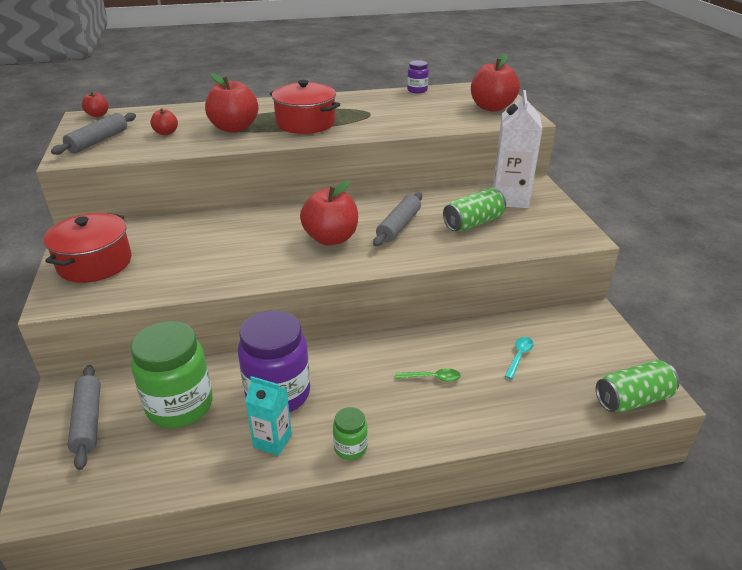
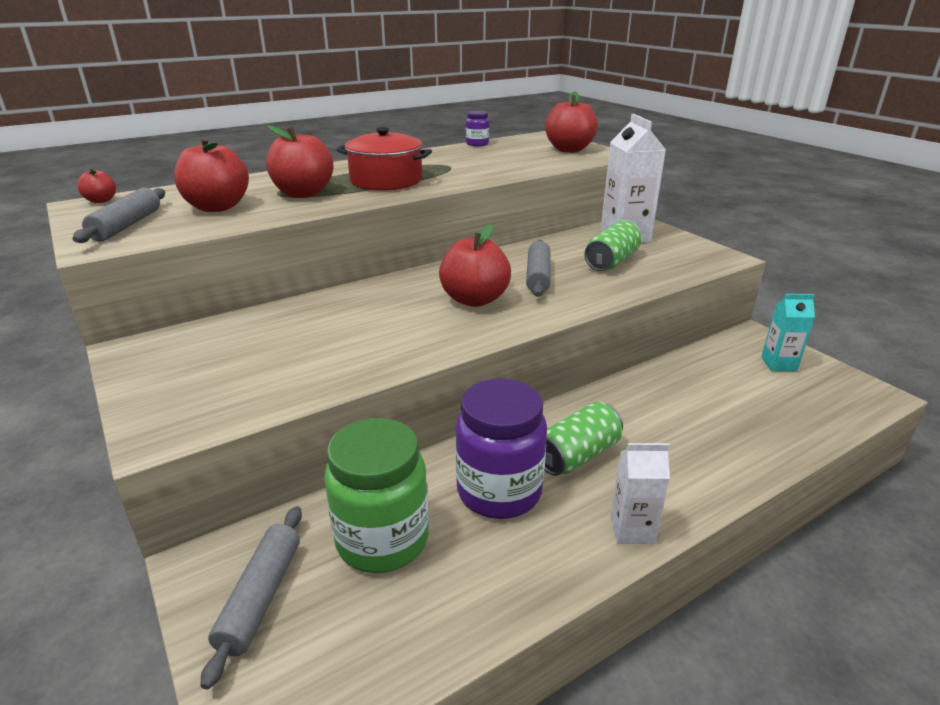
camera: 20 degrees left, 5 degrees down
(88, 421) = (261, 597): grey rolling pin -> grey rolling pin turned 45 degrees clockwise
(95, 263) = (184, 378): red pot -> none
(166, 133) = (217, 207): red apple -> red apple, size x2.01
(272, 441) = (534, 549): turquoise carton -> turquoise carton (778, 364)
(350, 448) = (632, 529): green jar -> white carton
(432, 378) = (656, 430): green spoon -> none
(519, 356) = (722, 389): turquoise spoon -> none
(632, 399) = (858, 404): green can -> green can (577, 455)

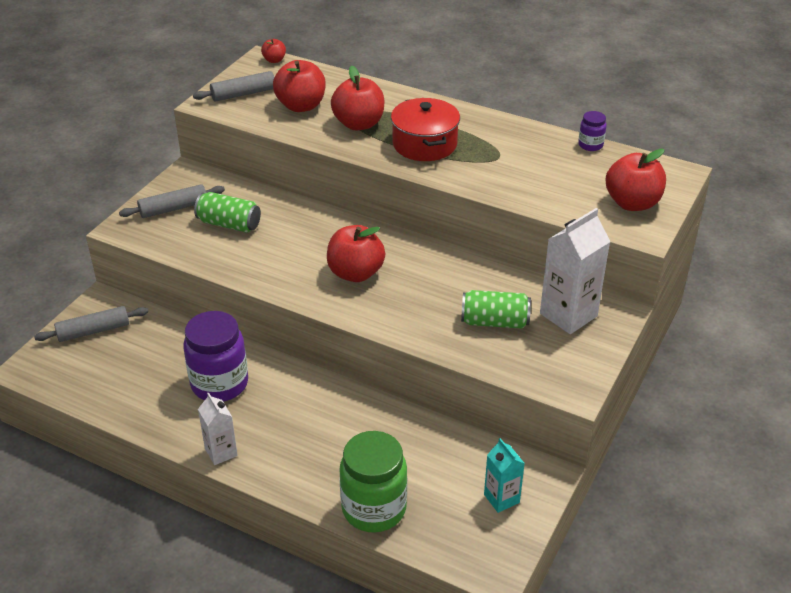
camera: 60 degrees right, 10 degrees up
(382, 540) = (153, 353): green jar -> green jar (374, 509)
(538, 276) = (425, 290): grey rolling pin -> grey rolling pin (173, 208)
(577, 455) = (279, 407): green can -> green can (229, 224)

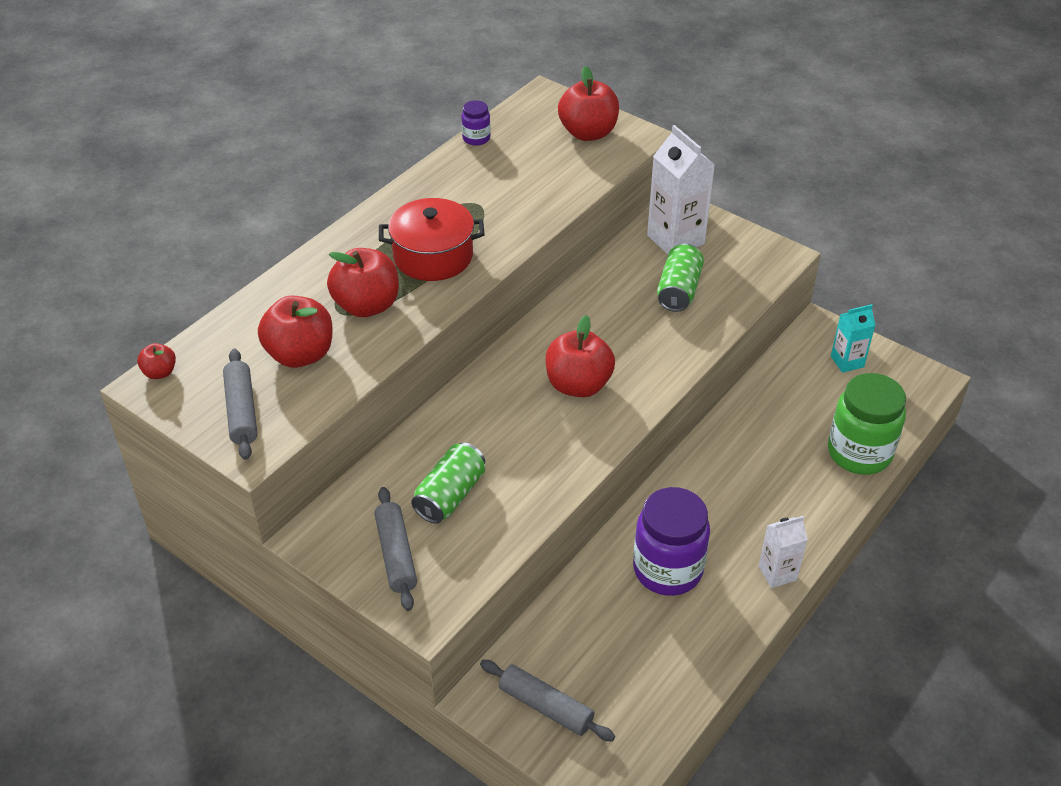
camera: 80 degrees left, 5 degrees up
(93, 331) = (546, 706): grey rolling pin -> grey rolling pin turned 45 degrees counterclockwise

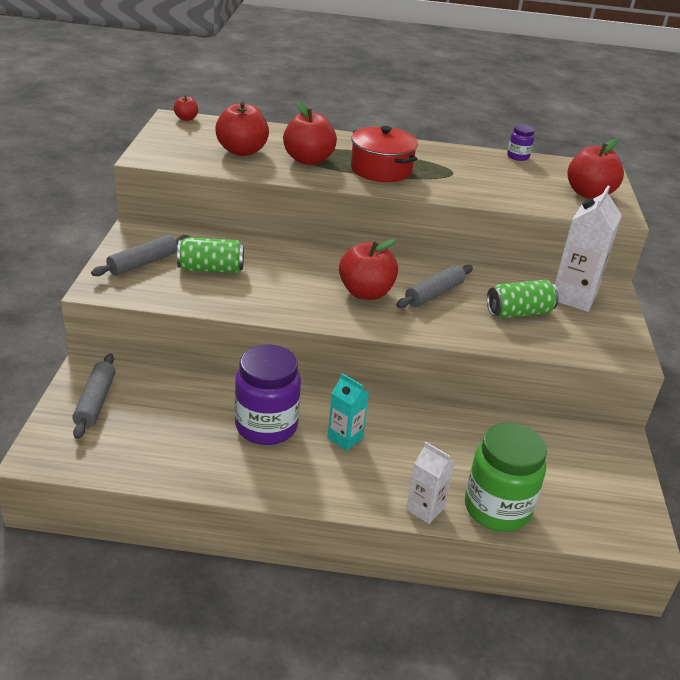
camera: 55 degrees right, 10 degrees down
(242, 411) = (177, 146): grey rolling pin -> grey rolling pin (434, 294)
(777, 573) = (311, 491): white carton -> white carton (425, 509)
(847, 361) = (599, 470): turquoise carton -> turquoise carton (345, 438)

